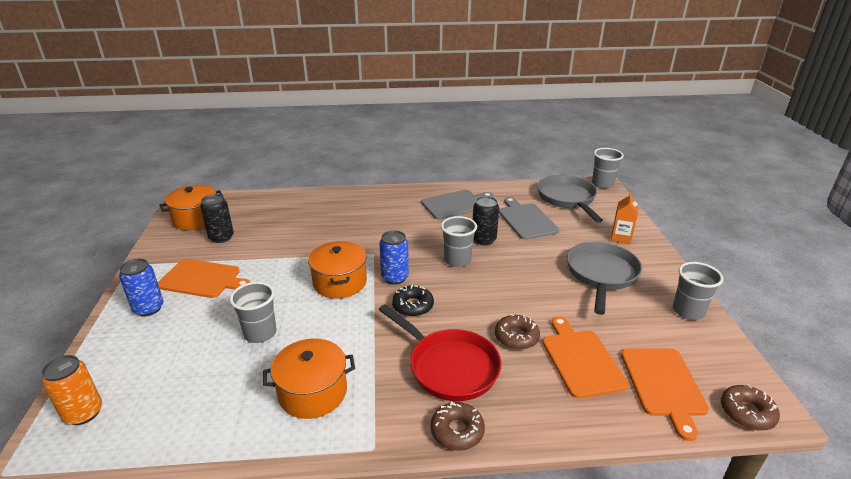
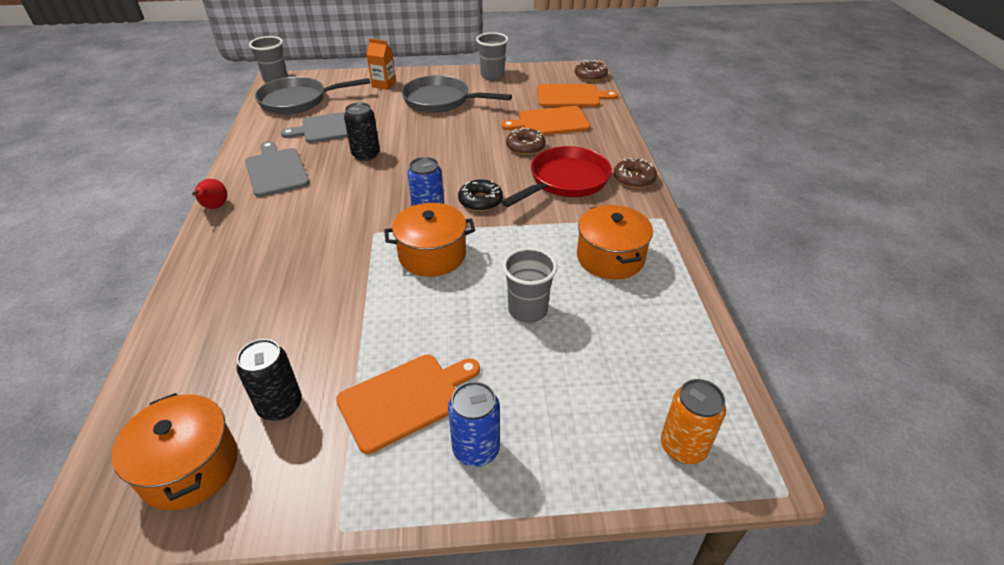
camera: 90 degrees left, 10 degrees up
(202, 279) = (405, 399): orange cutting board -> orange cutting board turned 45 degrees clockwise
(409, 190) = (214, 207): none -> red pear
(457, 260) = (403, 172): grey cup -> none

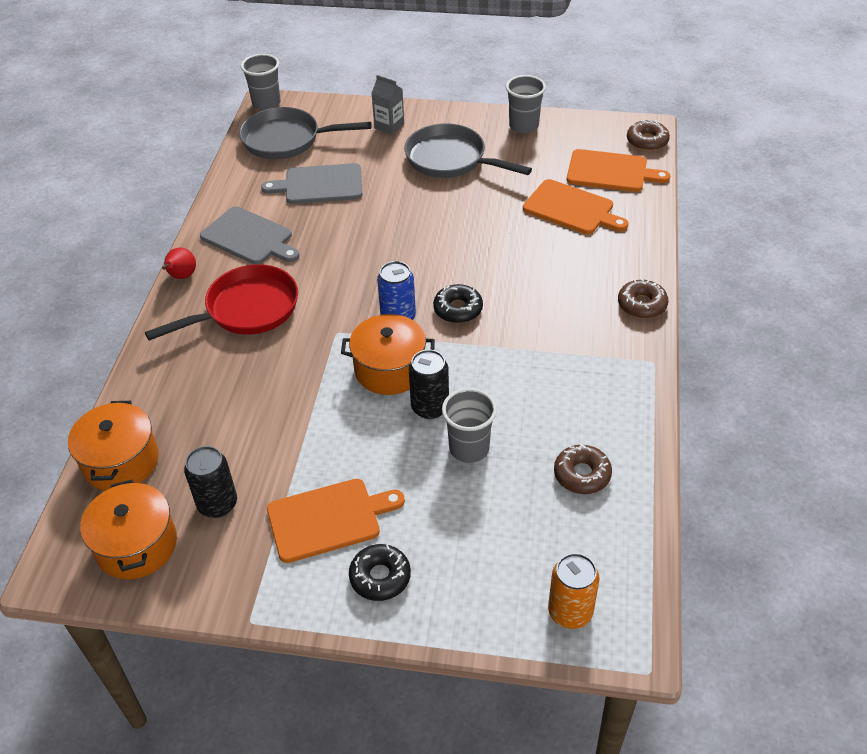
camera: 15 degrees right, 5 degrees up
(276, 170) = (249, 237): grey cutting board -> grey cutting board turned 135 degrees clockwise
(366, 155) = (348, 229): black can -> black can (430, 407)
(384, 85) = (389, 126): orange carton -> grey carton
(476, 449) = (380, 577): blue can -> black donut
(525, 147) = (530, 242): brown donut -> brown donut (582, 474)
(550, 122) = (571, 209): orange cutting board -> orange cutting board turned 150 degrees counterclockwise
(565, 181) = (561, 296): red pan -> red pan (246, 309)
(610, 258) = (576, 402): orange pot -> orange pot (121, 461)

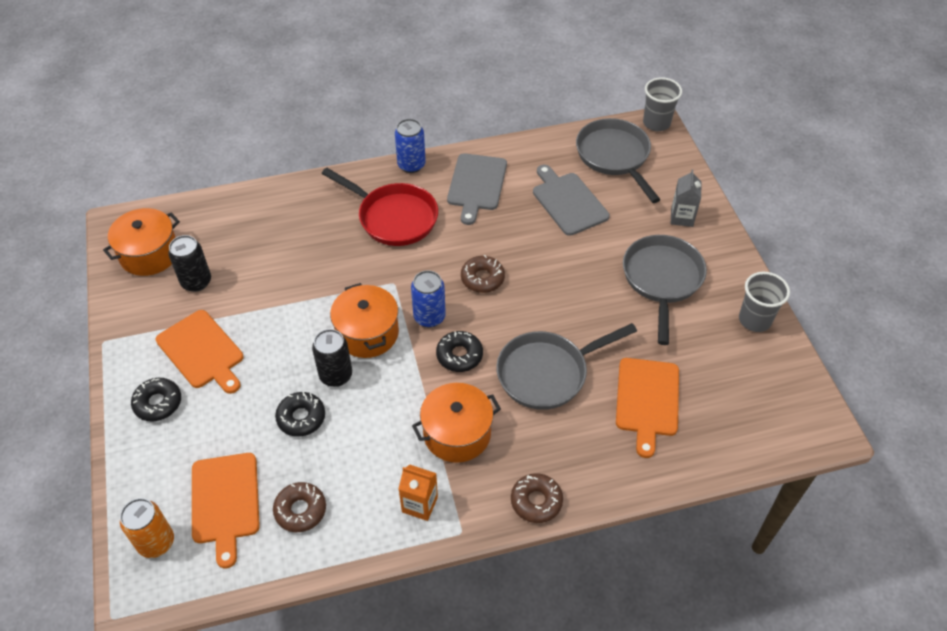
camera: 65 degrees right, 5 degrees up
(121, 461) = (217, 213): orange pot -> orange pot (457, 433)
(182, 276) = (411, 165): red pear -> blue can
(469, 448) = (301, 418): grey cup -> black donut
(511, 258) = (547, 373): none -> grey pan
(610, 172) = (728, 418): orange cutting board -> orange cutting board (225, 502)
(613, 382) = (419, 504): none -> orange carton
(647, 141) = (804, 437): brown donut -> brown donut (482, 278)

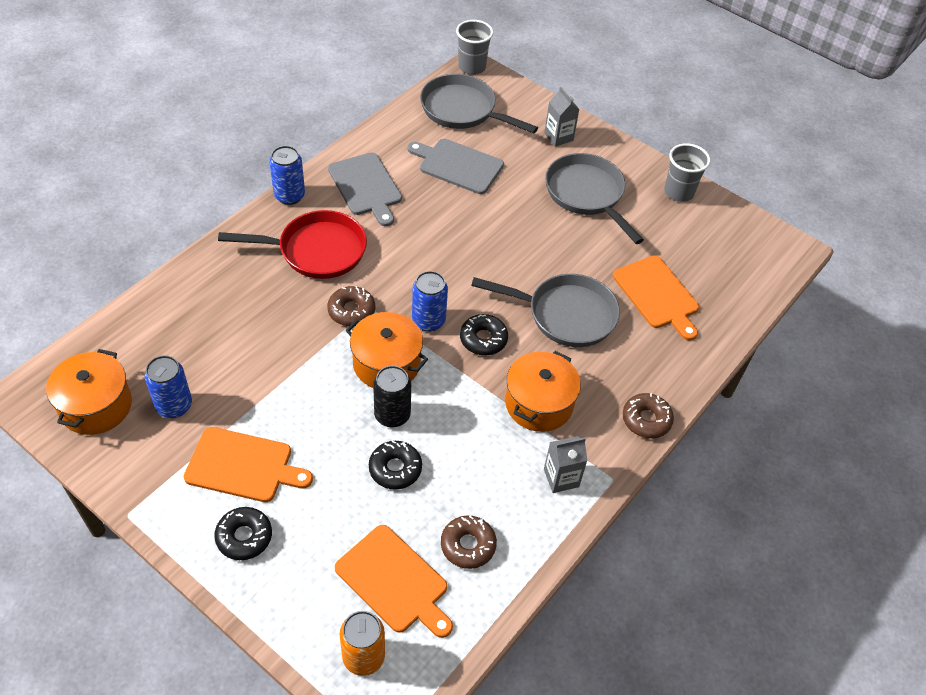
camera: 40 degrees left, 0 degrees up
(196, 282) = (174, 406): black can -> blue can
(419, 504) = (561, 478): orange carton -> grey carton
(482, 278) = (444, 265): brown donut -> brown donut (351, 311)
(547, 373) = (565, 315): grey pan -> grey pan turned 105 degrees counterclockwise

